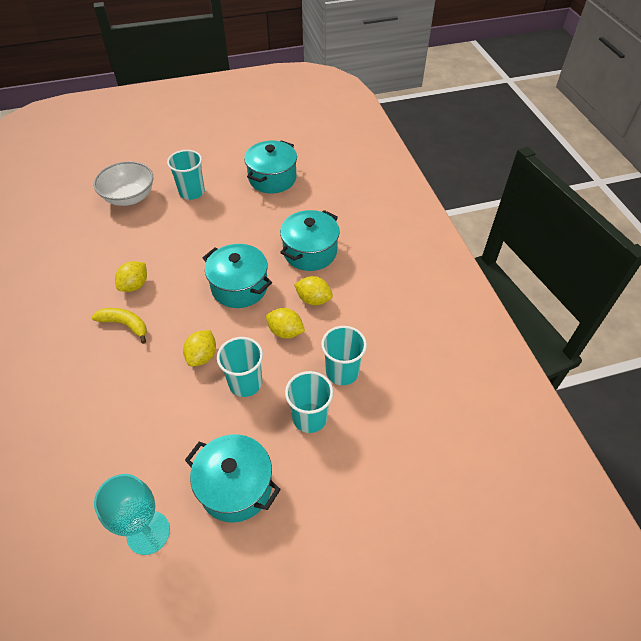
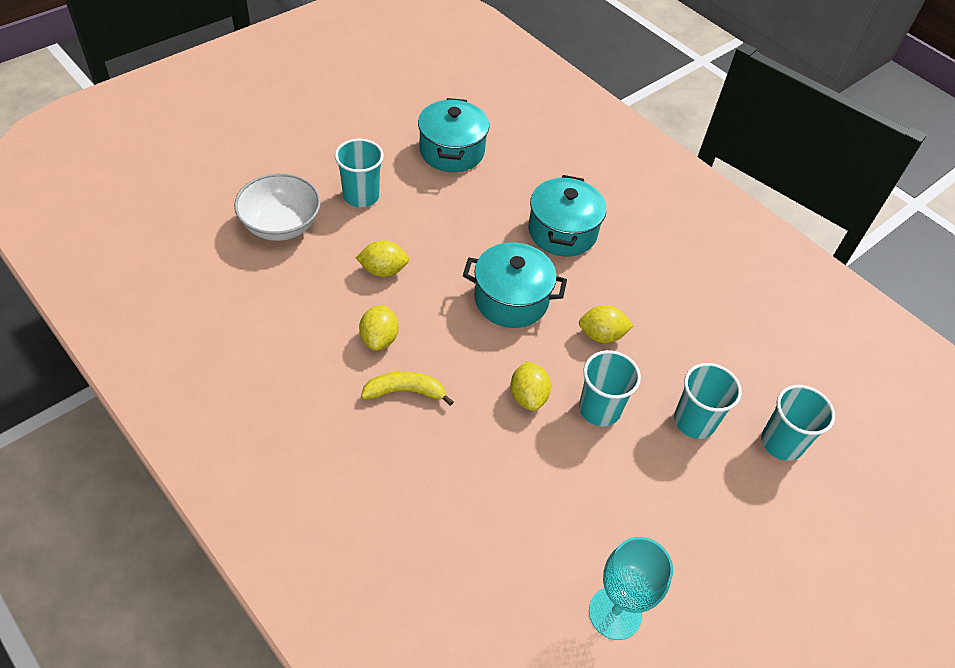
camera: 30 degrees left, 0 degrees up
(236, 487) = (671, 525): turquoise pot -> none
(313, 299) = (606, 287): yellow lemon -> yellow lemon (383, 270)
(342, 372) = (693, 359): turquoise cup -> turquoise cup (781, 443)

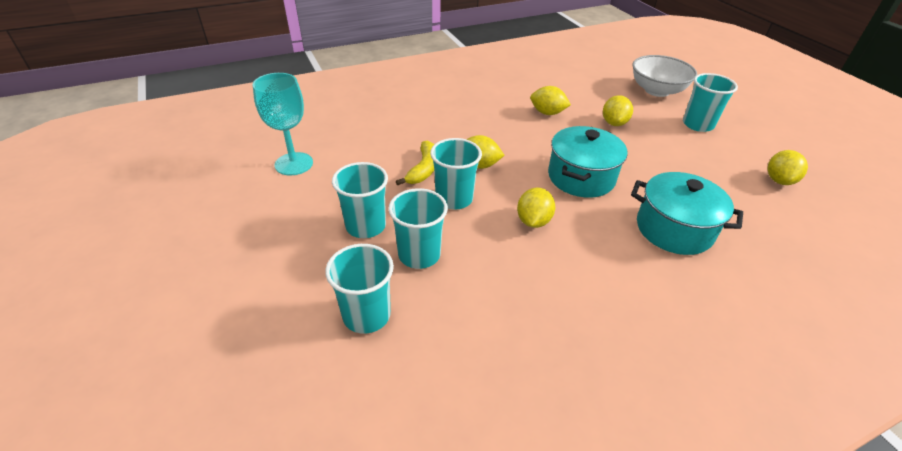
camera: 110 degrees right, 10 degrees down
(405, 392) = (499, 116): yellow banana -> yellow banana (423, 169)
(452, 151) = (779, 180): turquoise pot -> yellow lemon
(681, 482) = (366, 226): none -> turquoise cup

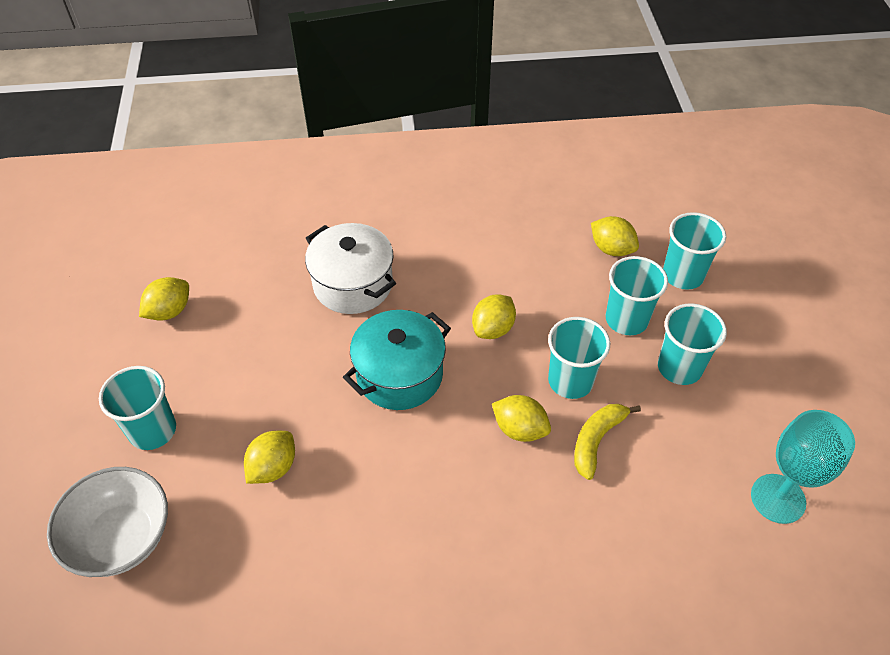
camera: 160 degrees left, 10 degrees up
(547, 113) = (358, 523): yellow lemon -> yellow lemon (611, 249)
(674, 229) = (353, 284): turquoise pot -> white pot

